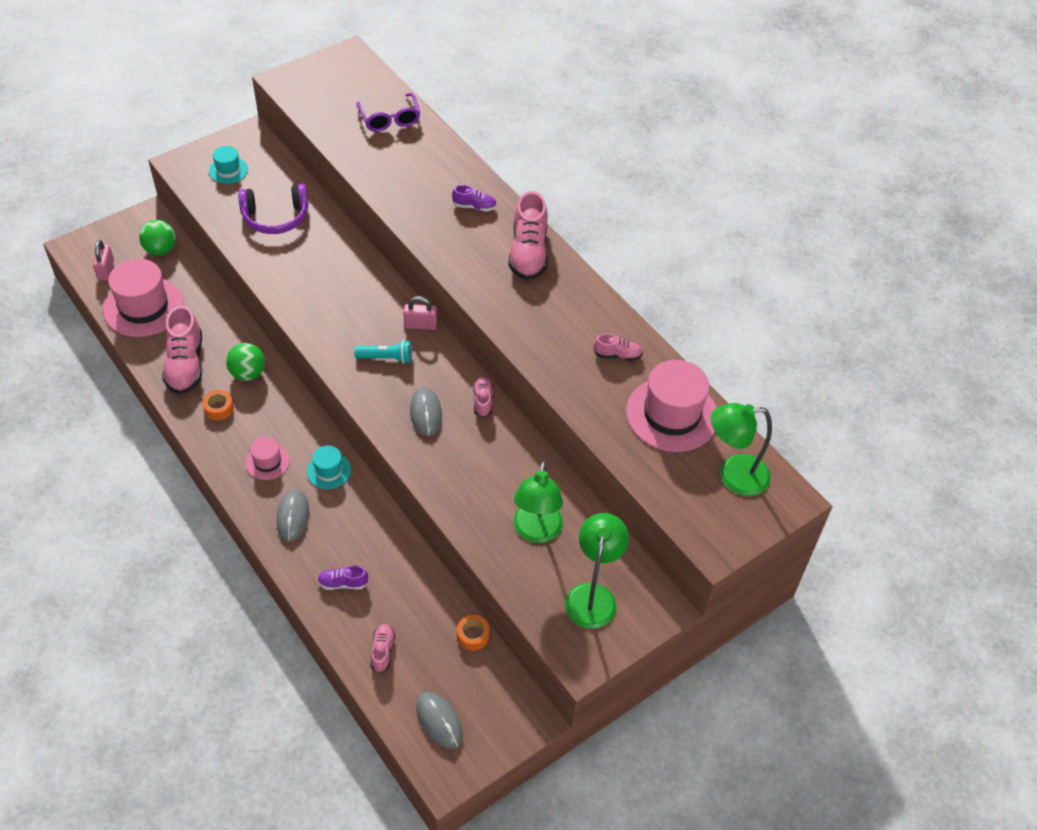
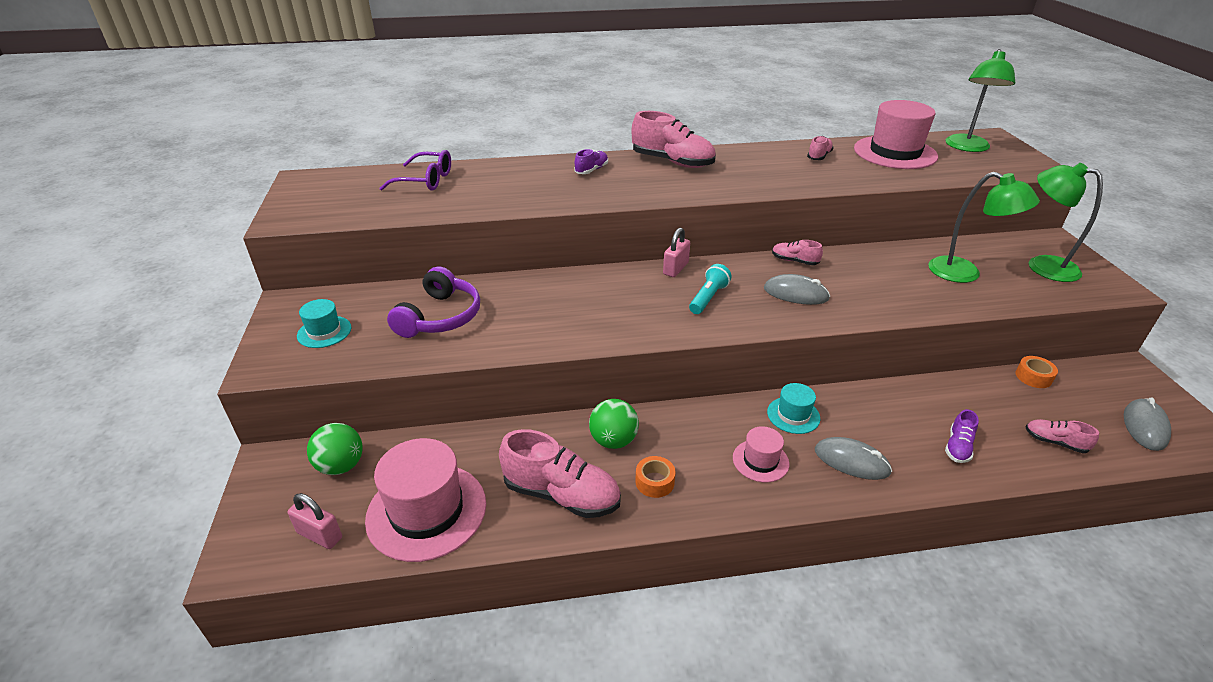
camera: 60 degrees left, 15 degrees down
(439, 721) = (1145, 427): grey mouse -> grey mouse turned 60 degrees counterclockwise

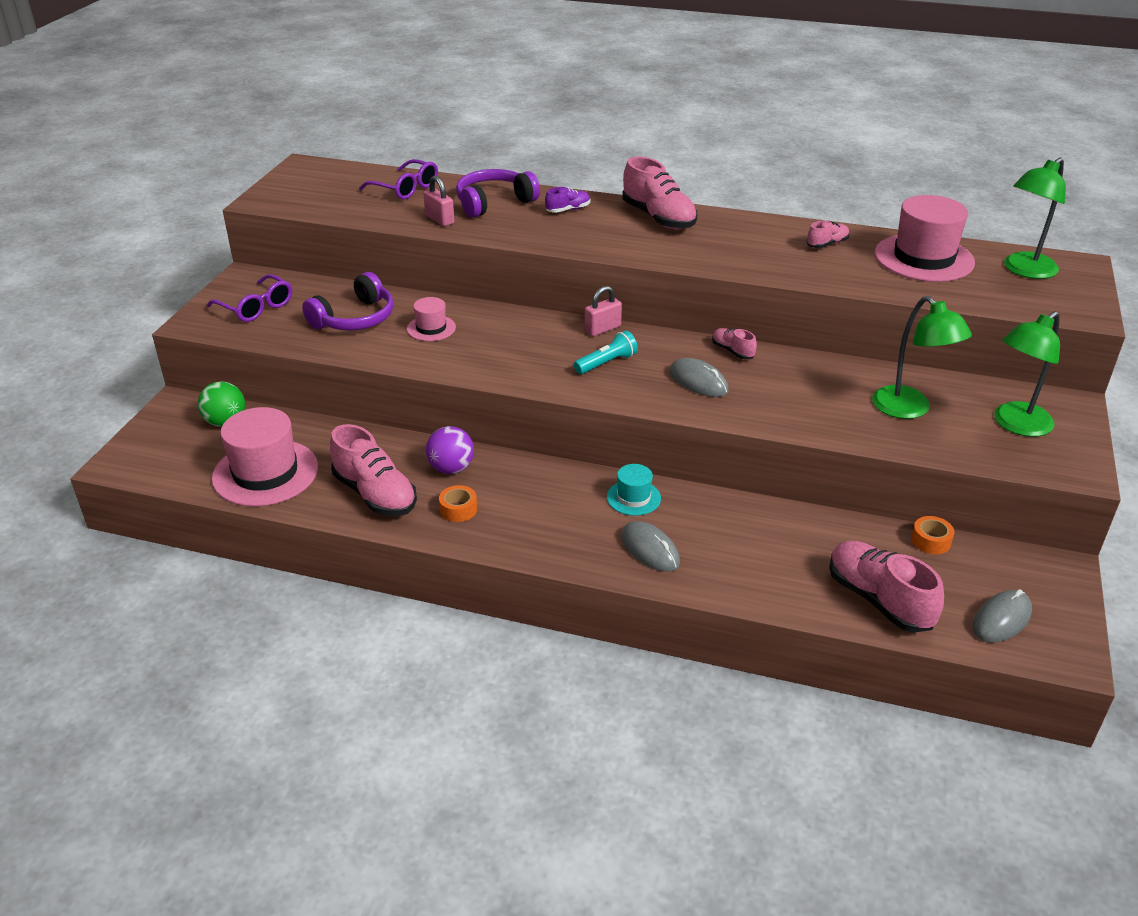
camera: 25 degrees right, 0 degrees up
(320, 535) = (181, 464): pink padlock -> pink padlock (439, 219)
(324, 332) = (256, 307): turquoise hat -> purple glasses
(520, 177) = (494, 203): none -> purple headphones
(613, 441) = (451, 469): green ball -> purple ball
(760, 461) = (565, 523): pink hat -> pink hat (431, 328)
(958, 447) = (769, 571): purple shoe -> none
(1042, 265) = (1016, 425): green lamp -> green lamp turned 105 degrees counterclockwise
(1055, 442) = (878, 600): pink shoe -> pink shoe, size x1.99

